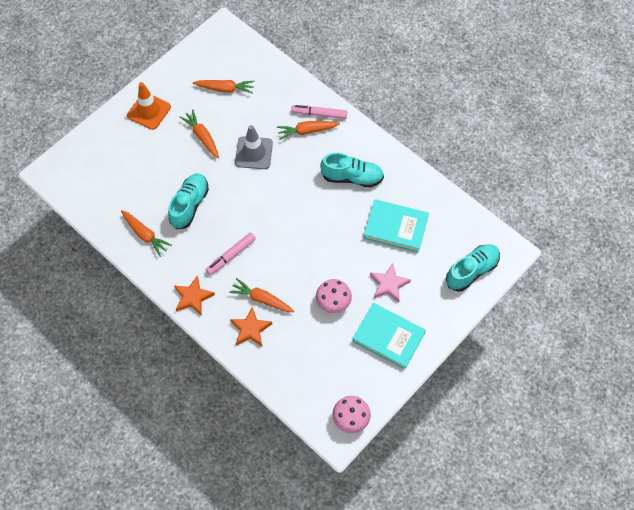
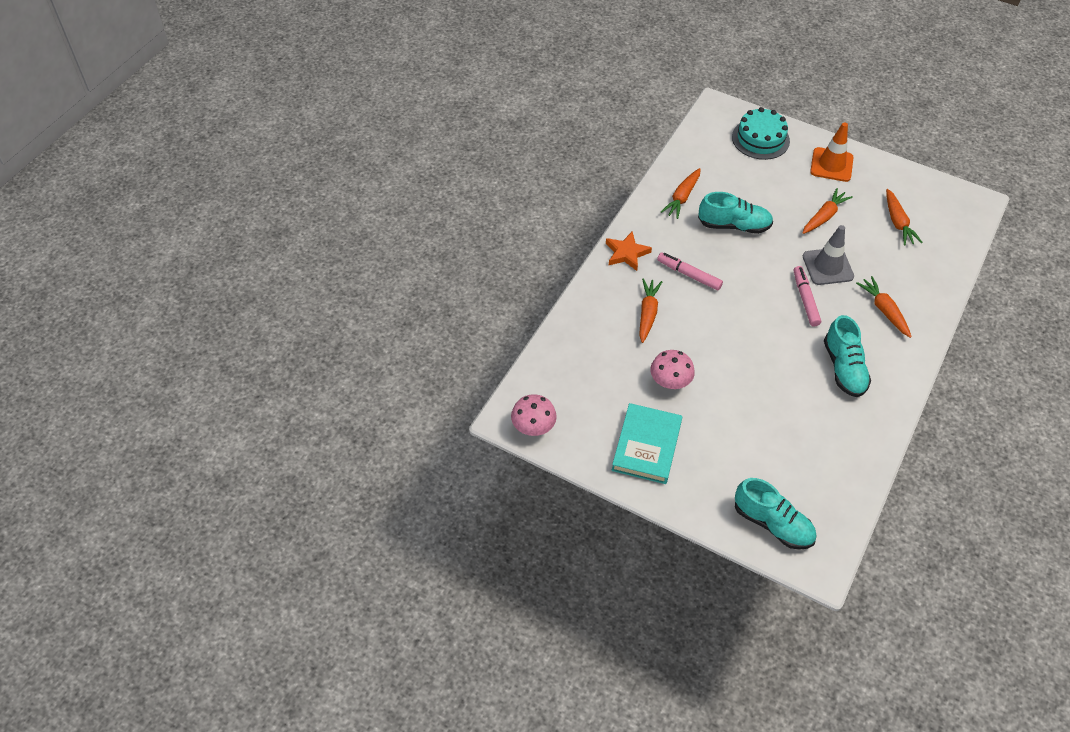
camera: 75 degrees right, 10 degrees down
(100, 153) = (760, 139): none -> turquoise cake
(250, 329) = (608, 311): orange star -> none
(319, 114) = (914, 318): pink marker -> pink marker (805, 299)
(388, 284) = (716, 434): pink star -> none
(396, 227) = (796, 427): turquoise book -> none

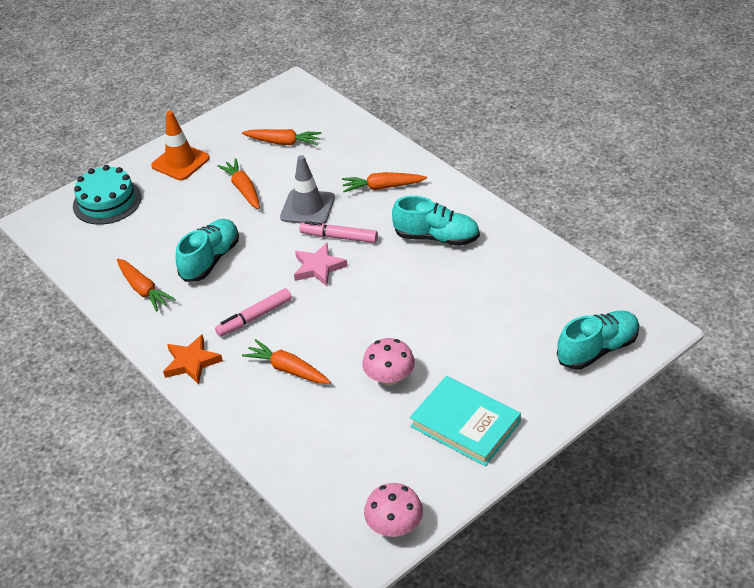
camera: 65 degrees left, 10 degrees down
(763, 297) = (318, 267): none -> pink star

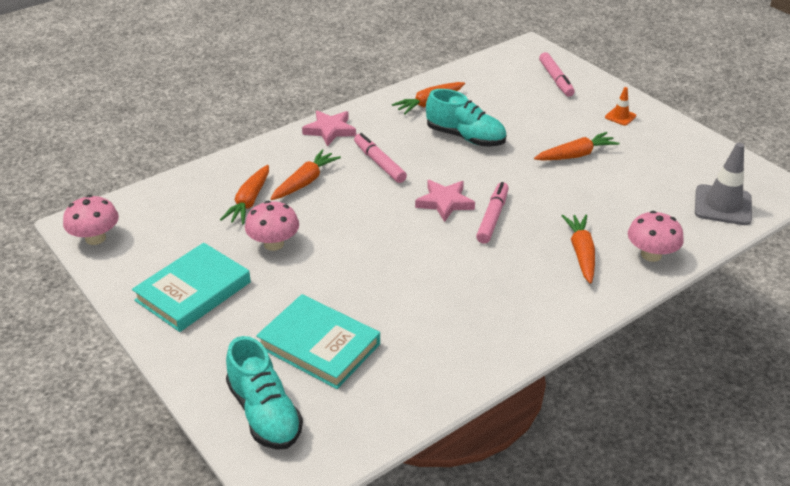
camera: 90 degrees right, 5 degrees down
(107, 201) = (556, 79): turquoise cake -> pink marker
(180, 162) = (620, 116): orange traffic cone -> orange traffic cone, size x0.52
(191, 362) = (330, 130): orange star -> pink star
(283, 142) = (662, 181): orange carrot -> orange carrot (249, 201)
(307, 208) = (544, 197): grey traffic cone -> grey traffic cone (722, 205)
(380, 152) = (651, 255): none -> pink mushroom
(436, 237) = (486, 291): turquoise shoe -> none
(517, 328) = (319, 345): none -> turquoise book

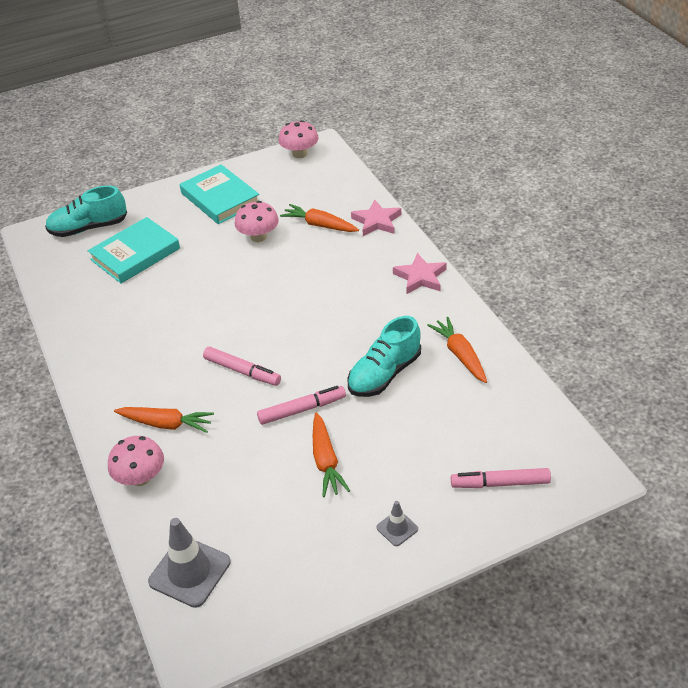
camera: 105 degrees right, 5 degrees up
(305, 182) = (338, 257): orange carrot -> none
(379, 163) = (354, 305): pink marker -> pink marker (302, 410)
(445, 202) = (277, 342): pink star -> pink star (377, 221)
(620, 116) = (397, 528): orange traffic cone -> grey traffic cone

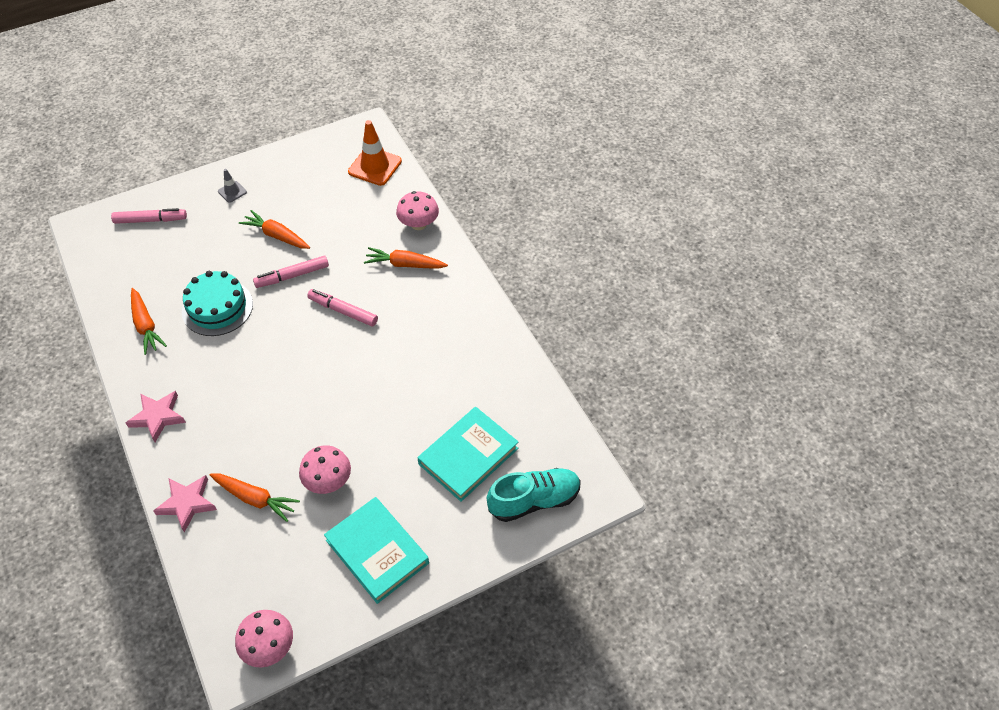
camera: 175 degrees right, 10 degrees up
(189, 572) = (375, 166): grey traffic cone -> orange traffic cone
(326, 461) = (277, 236): orange carrot -> orange carrot turned 45 degrees counterclockwise
(384, 374) = (217, 307): turquoise shoe -> turquoise cake

